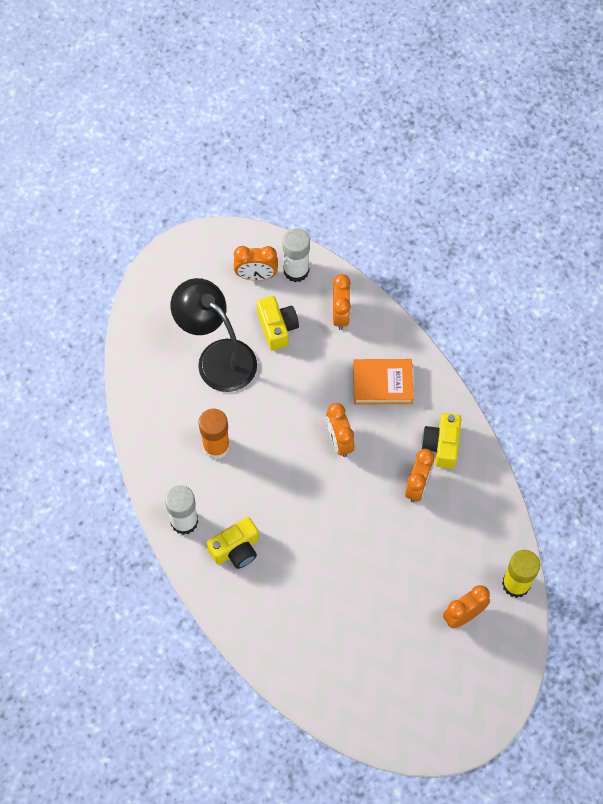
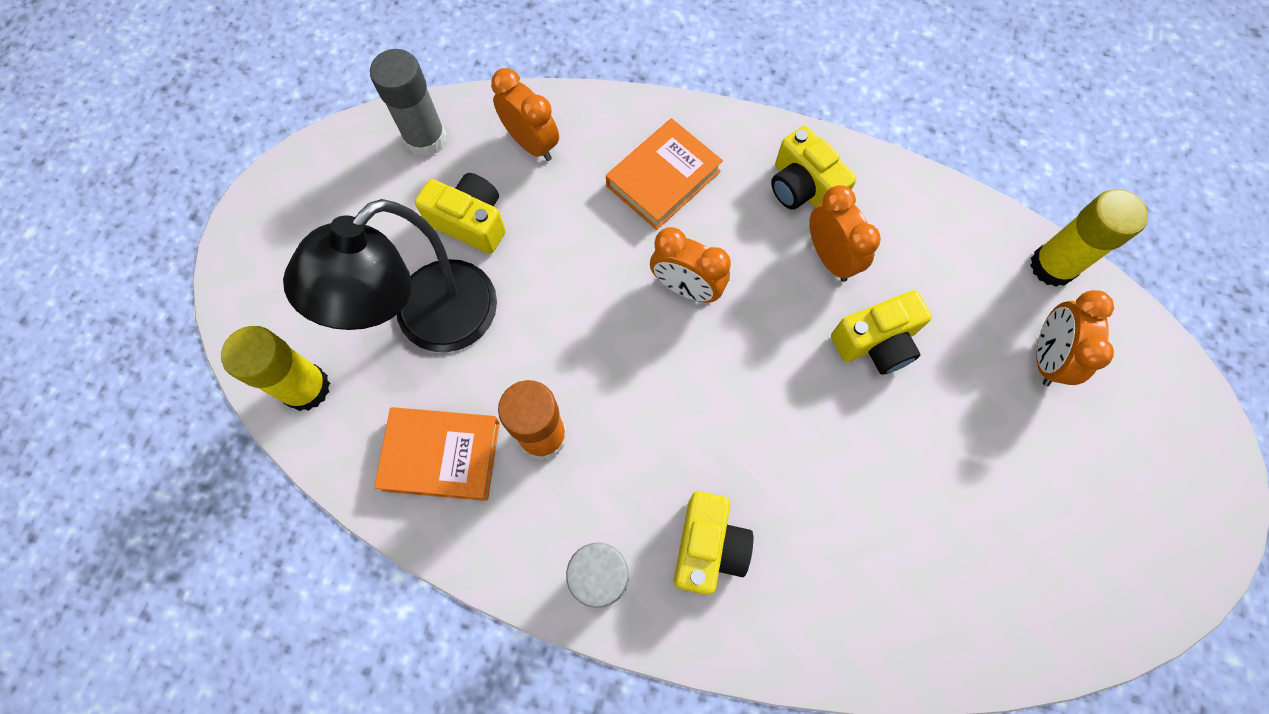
camera: 45 degrees left, 5 degrees up
(143, 340) = (306, 388): none -> yellow glue stick
(169, 417) = (441, 455): none -> orange book
(217, 357) = (430, 322): black lamp -> black lamp turned 45 degrees counterclockwise
(256, 276) = (381, 184): orange clock -> none
(296, 270) = (425, 138): white glue stick -> grey glue stick
(395, 539) = (876, 342): none -> yellow camera

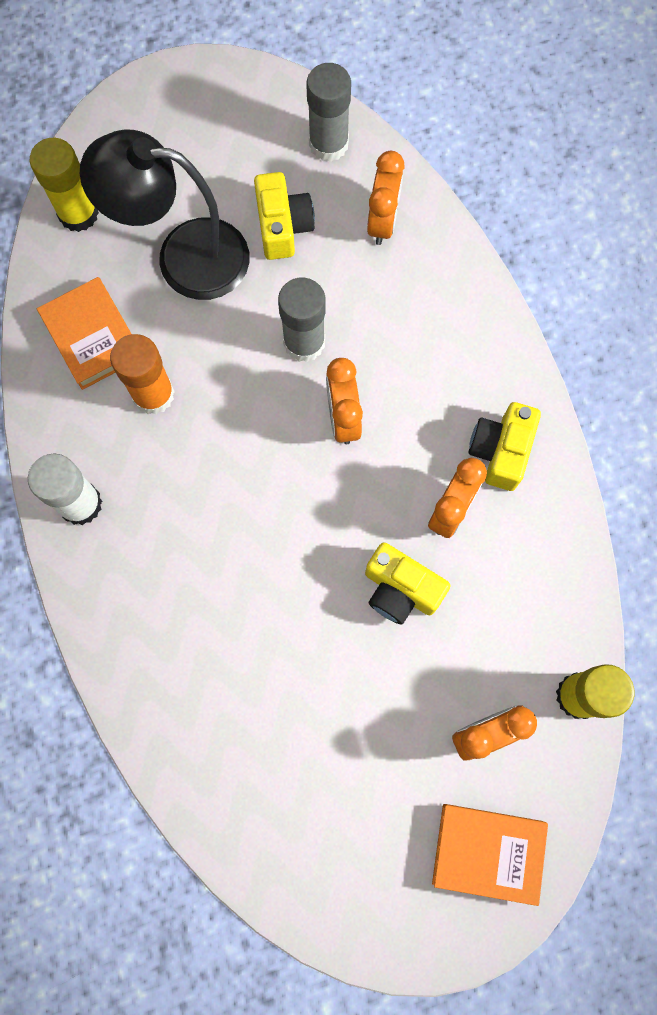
camera: 55 degrees right, 5 degrees up
(592, 274) = (304, 342): none -> grey glue stick
(663, 178) = (426, 338): orange book -> orange book (488, 852)
(708, 547) = (150, 562): yellow camera -> none

